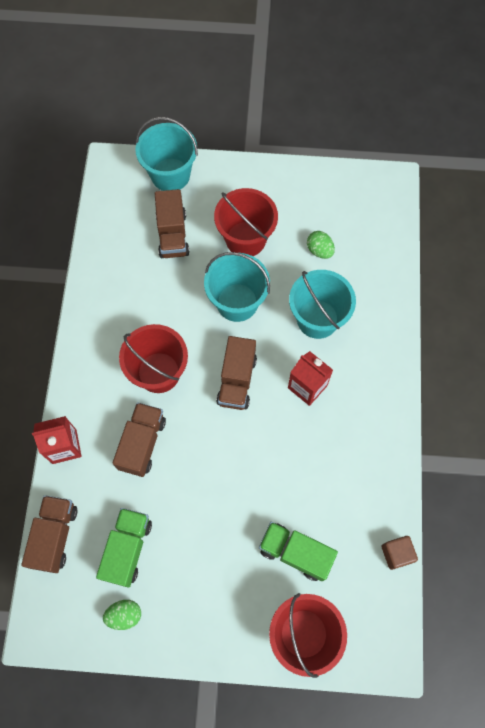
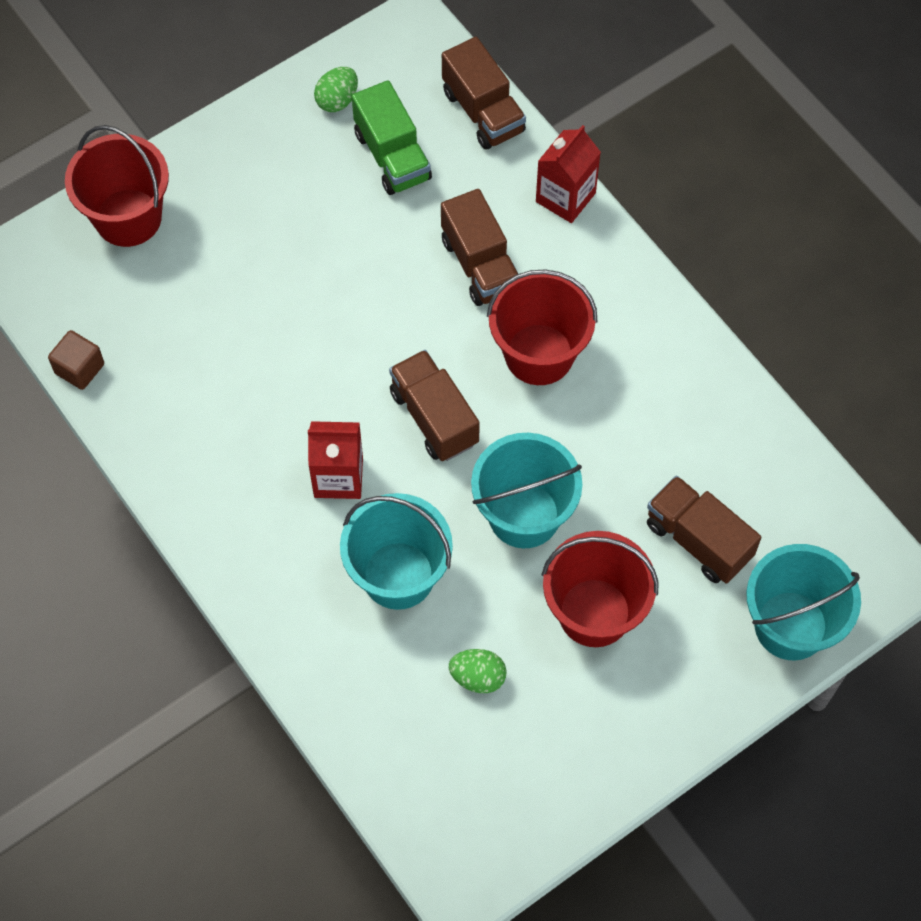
camera: 140 degrees right, 5 degrees down
(295, 553) = (200, 285): green truck -> none

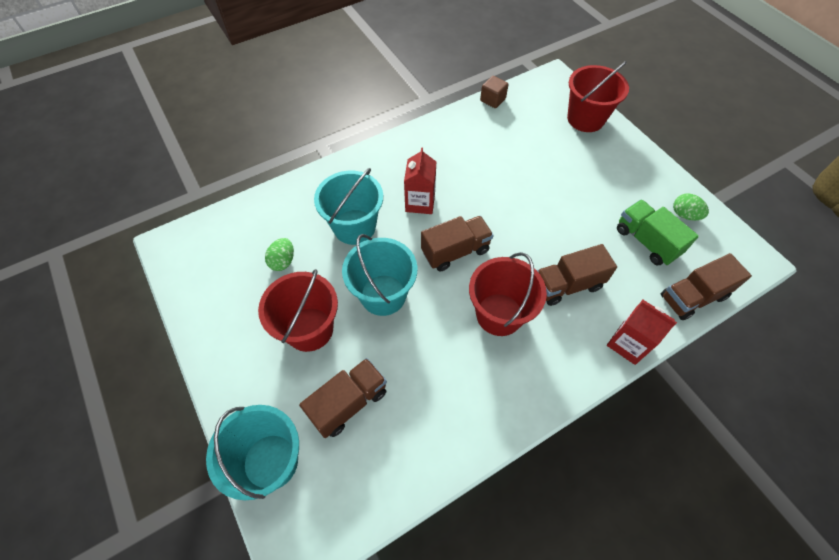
camera: 95 degrees right, 5 degrees down
(392, 156) = (646, 241): green truck -> green truck turned 75 degrees clockwise

